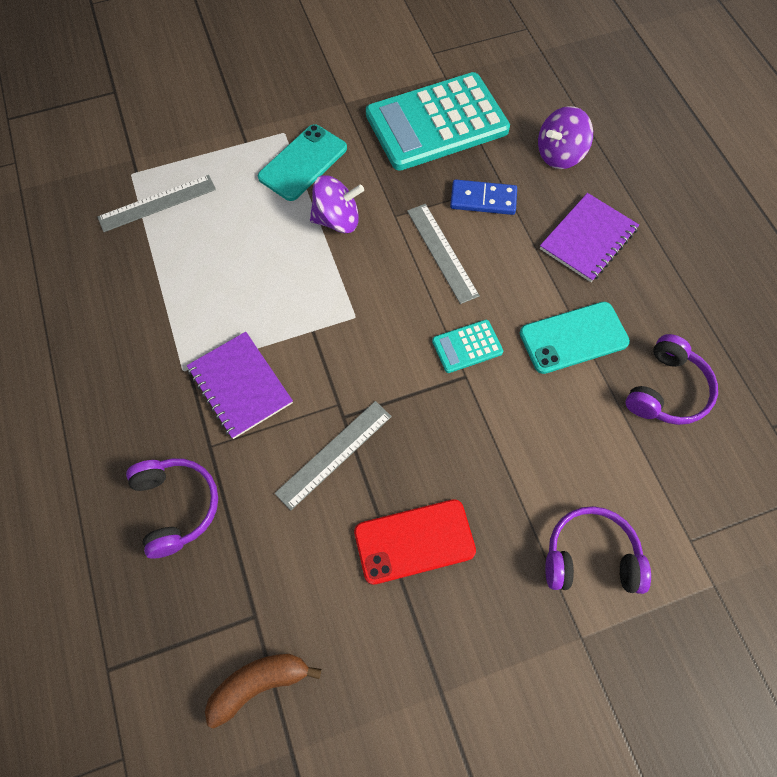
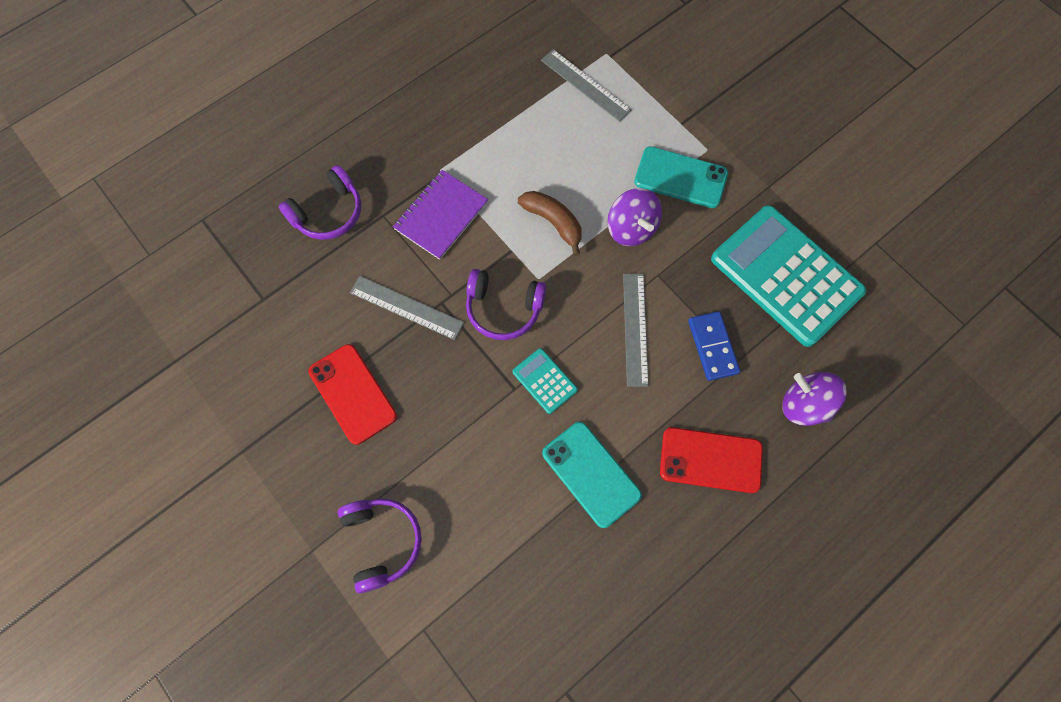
camera: 70 degrees right, 5 degrees up
(259, 684) = (217, 320): brown banana -> brown banana (553, 222)
(442, 252) = (635, 329): grey ruler -> grey ruler turned 45 degrees counterclockwise
(588, 239) = (710, 460): purple notebook -> red phone
(667, 390) = (567, 577): purple headphones -> purple headphones (503, 309)

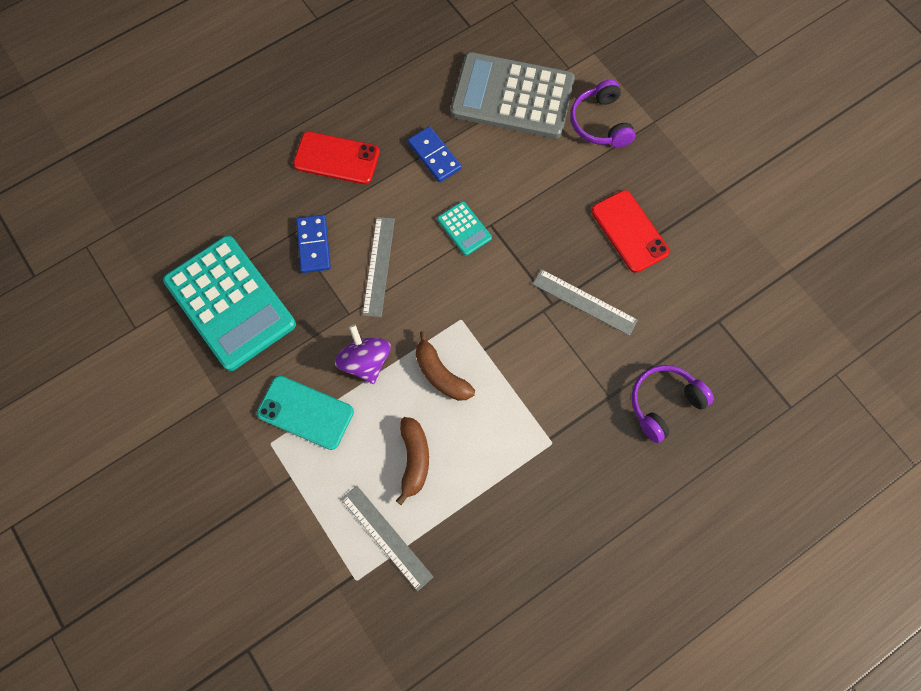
camera: 175 degrees left, 0 degrees up
(441, 216) = (551, 390): purple notebook -> none
(498, 573) = (512, 96): none -> grey calculator
(503, 309) = (495, 293): purple headphones -> none
(569, 146) = (414, 460): none -> brown banana
(591, 474) = (434, 156): turquoise phone -> blue domino
(804, 405) = (248, 192): purple spinning top -> none

